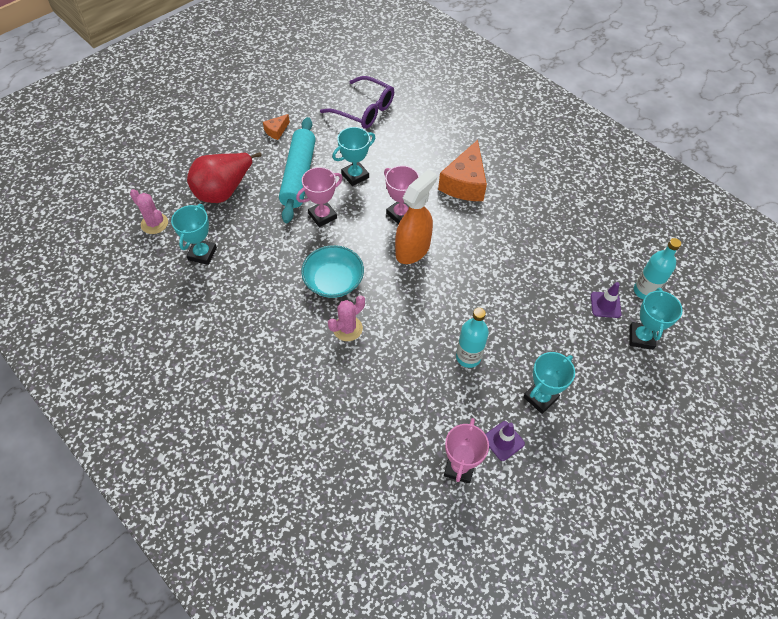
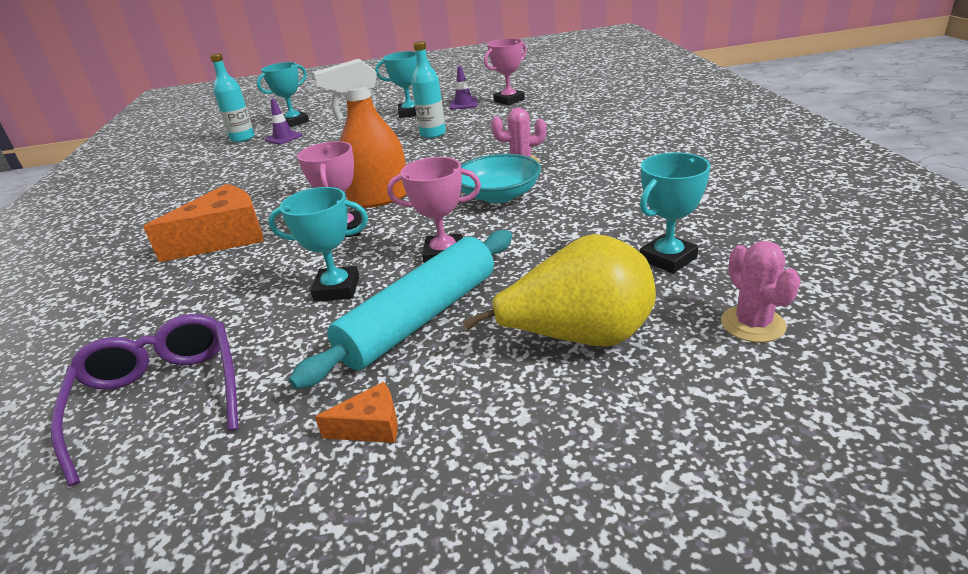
camera: 140 degrees left, 25 degrees down
(224, 191) = (579, 337): red pear -> yellow pear

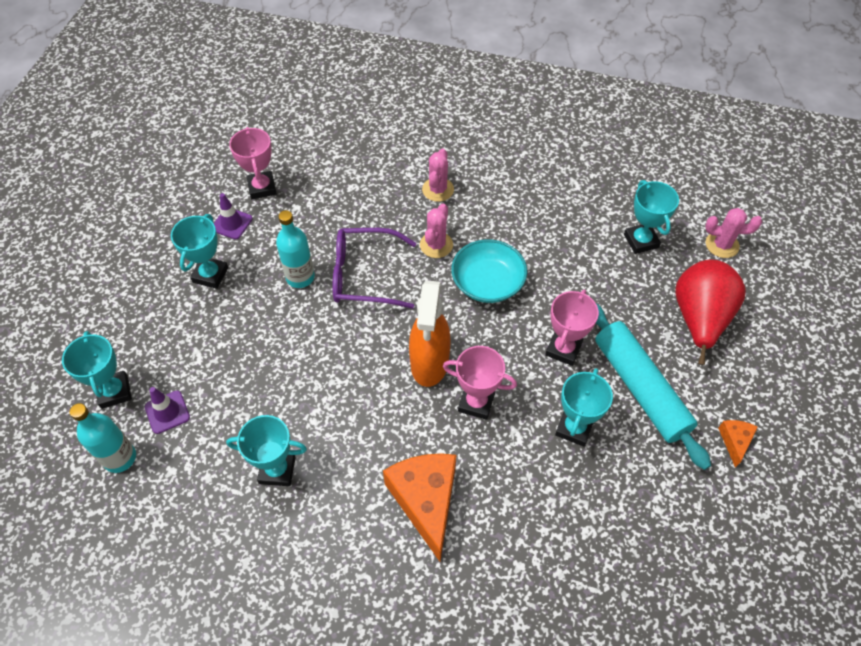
camera: 70 degrees left, 25 degrees up
(161, 399) = (661, 558): purple glasses -> purple glasses (365, 275)
(244, 179) = (277, 470): none -> turquoise trophy
(579, 337) = (699, 319): yellow pear -> red pear
(590, 146) = (438, 190): none -> pink cactus

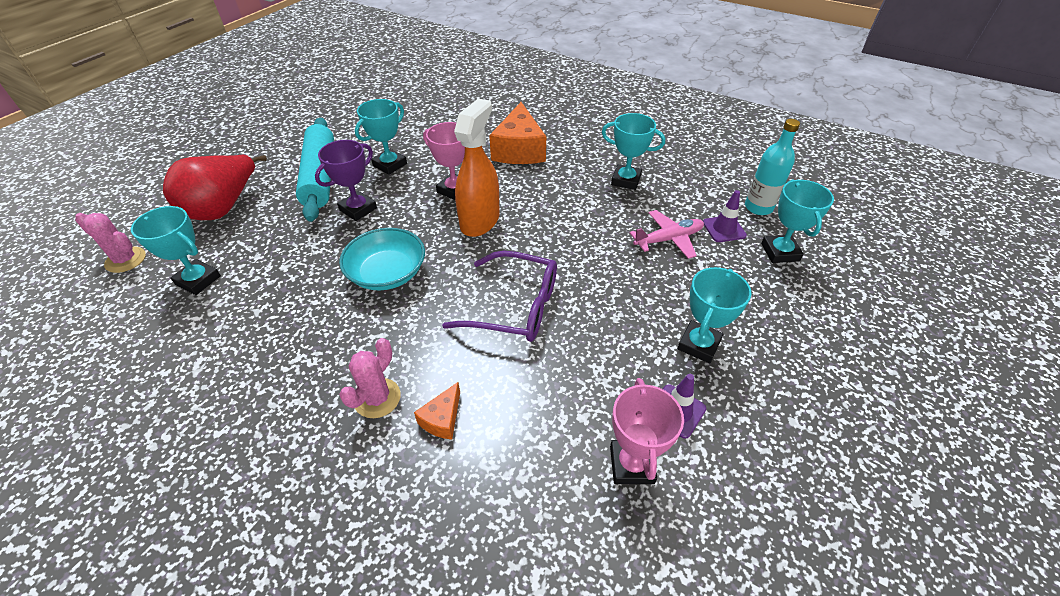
camera: 165 degrees left, 10 degrees down
(228, 383) = (668, 239): none -> pink plane
(300, 277) = (589, 319): turquoise bottle -> none
(436, 245) = (419, 323): pink cactus -> none
(563, 349) = (358, 209): pink trophy -> purple trophy
(641, 241) = (198, 280): turquoise trophy -> turquoise trophy turned 60 degrees counterclockwise
(735, 441) = (285, 141): orange cheese -> orange cheese (442, 419)

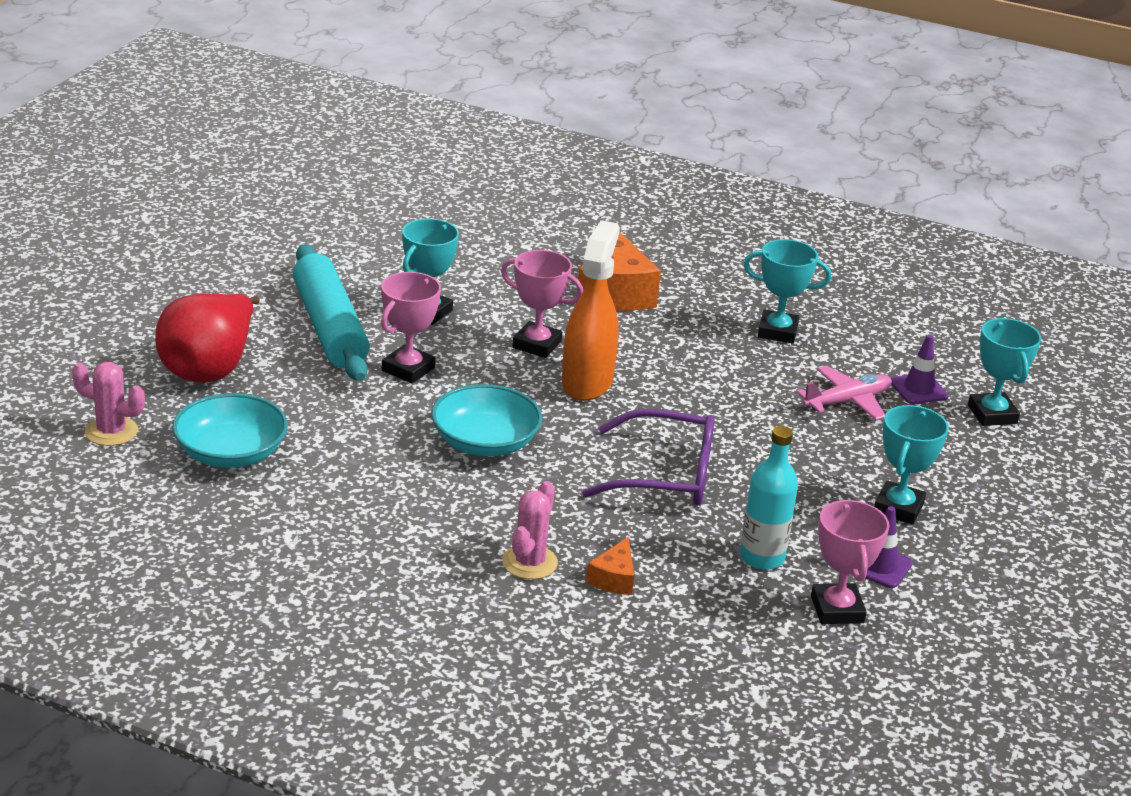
camera: 10 degrees left, 15 degrees down
(198, 280) = (231, 453): turquoise trophy -> turquoise bowl
(358, 209) = (408, 369): purple trophy -> pink trophy
(758, 207) = (962, 364): turquoise bottle -> turquoise bottle (762, 557)

